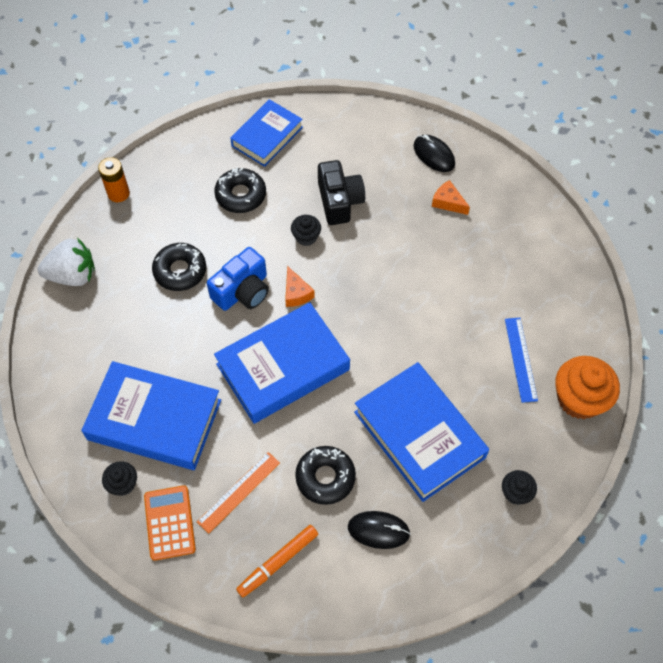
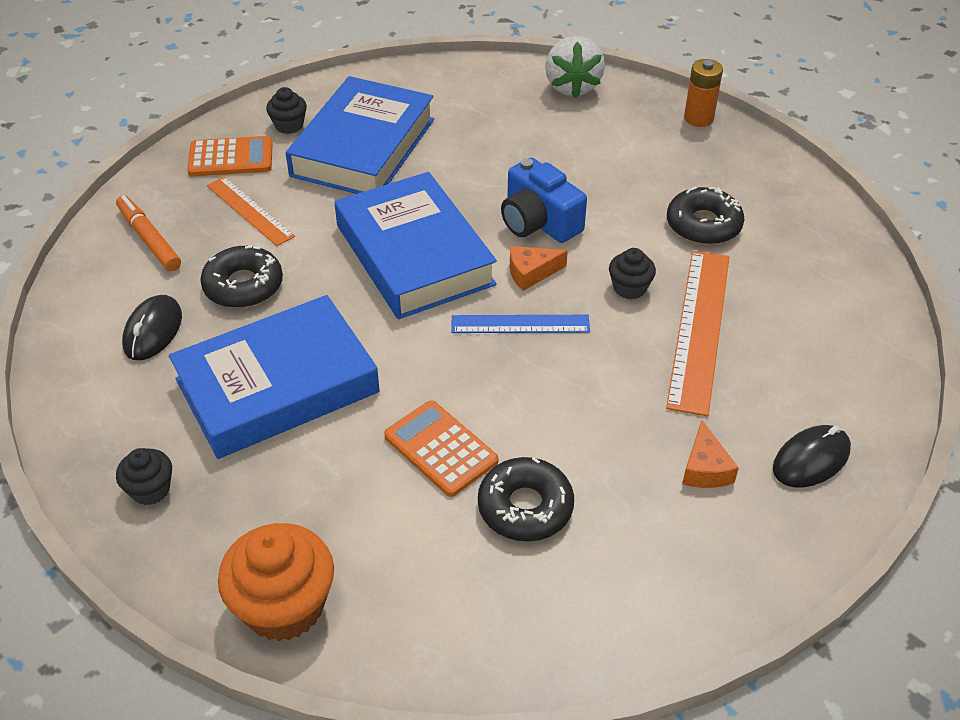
camera: 95 degrees right, 15 degrees down
(180, 271) = (574, 168): black donut -> black donut (525, 507)
(267, 136) = (819, 255): blue book -> none
(339, 201) = (699, 328): black camera -> orange ruler
(448, 202) = (705, 468): orange cheese -> orange cheese turned 135 degrees clockwise
(456, 333) = (440, 449): none -> orange calculator
(521, 359) = (377, 531): blue ruler -> blue ruler (520, 324)

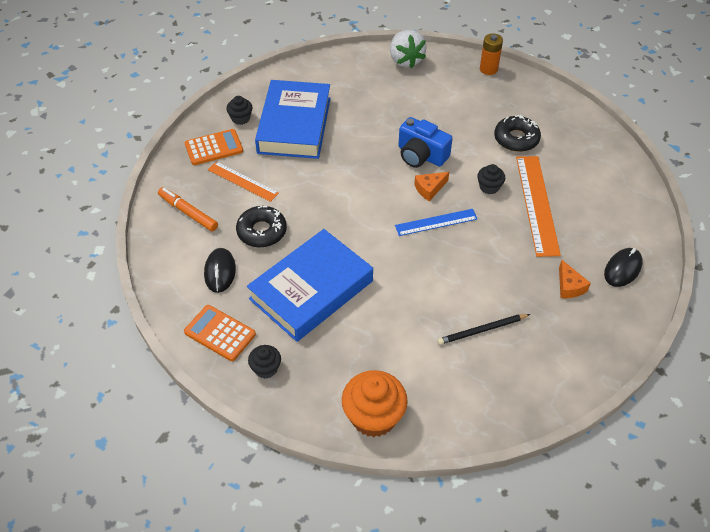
camera: 15 degrees left, 5 degrees up
(414, 254) = (356, 191): blue book -> none
(440, 449) = (421, 307): orange calculator -> orange calculator (220, 333)
(525, 507) = (482, 330): black donut -> black pencil

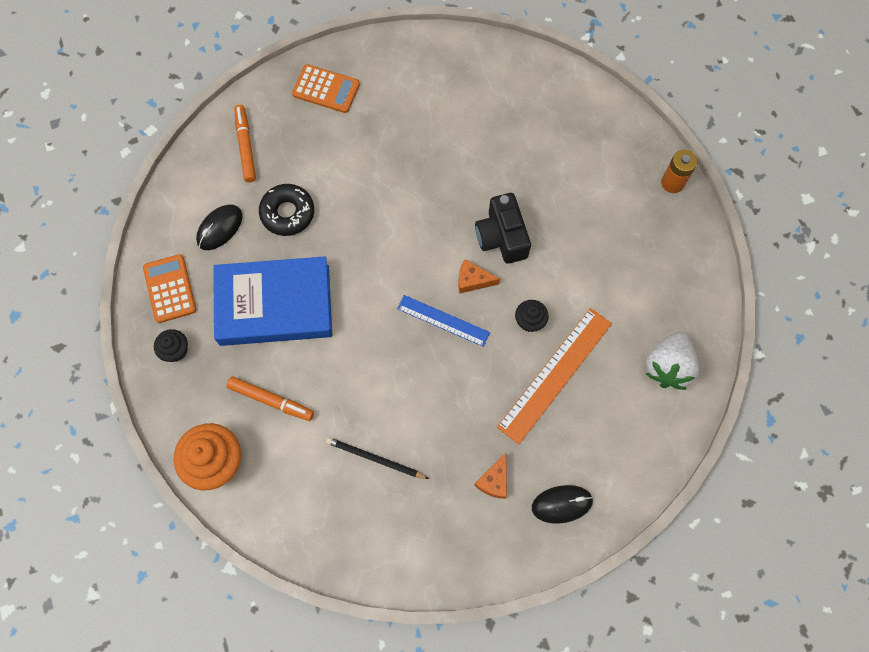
camera: 40 degrees right, 20 degrees up
(240, 118) = (378, 71): black cupcake -> none
(243, 181) = (318, 146): orange ruler -> none
(294, 125) = (418, 115): blue book -> none
(372, 348) = (271, 400): none -> orange marker
(405, 60) = (598, 111): white strawberry -> white strawberry (667, 367)
(421, 155) = (502, 237): blue camera -> black camera
(516, 139) = (612, 287): black donut -> none

